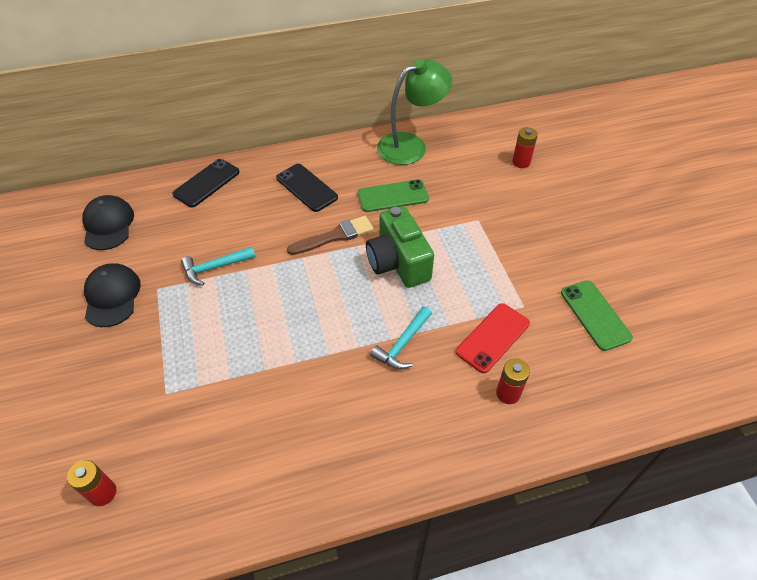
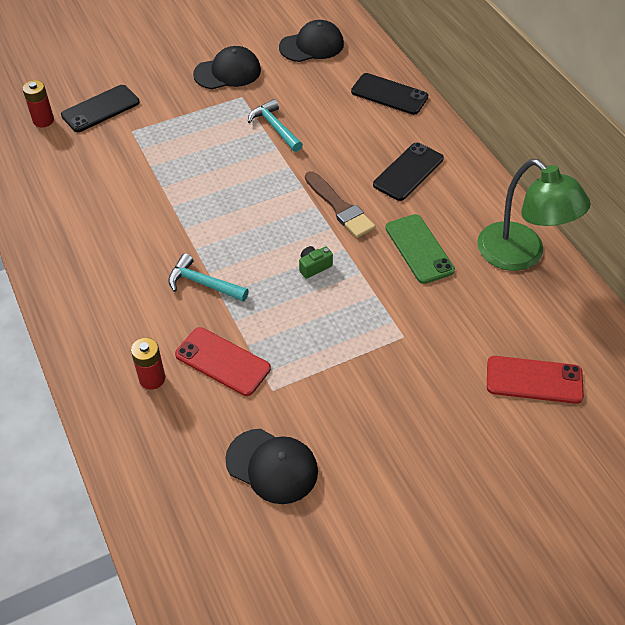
camera: 80 degrees right, 0 degrees up
(112, 424) = (100, 109): none -> black phone
(398, 262) = (314, 266): green camera -> green camera, size x0.40
(521, 162) = (534, 380): red battery -> red phone
(595, 315) = (272, 466): green phone -> black cap

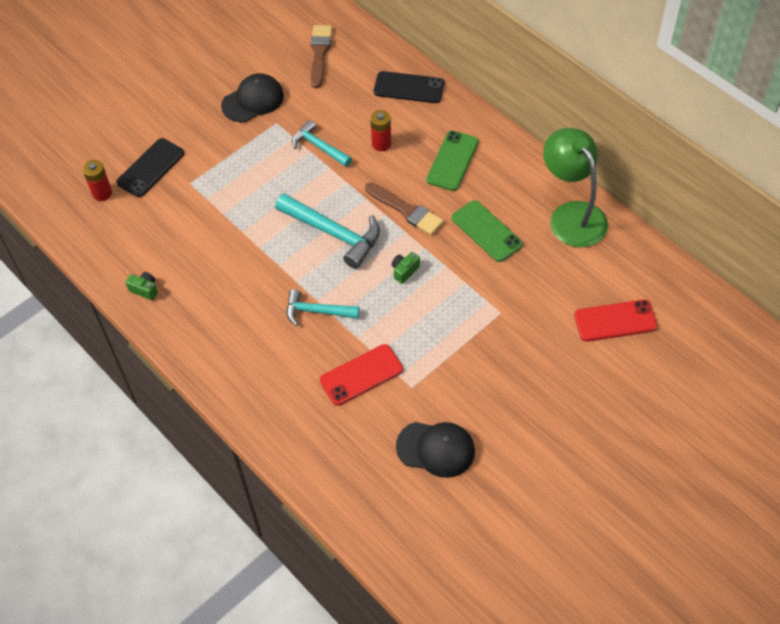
camera: 15 degrees left, 5 degrees up
(39, 218) = (145, 289): none -> green camera
(152, 378) = (309, 405): red battery -> red battery (381, 144)
(222, 361) = (361, 375): red phone -> red phone turned 45 degrees counterclockwise
(254, 212) = (333, 233): none -> turquoise hammer
(312, 45) = (319, 53): black cap -> brown brush
(408, 172) = (452, 161): black phone -> green phone
(521, 255) = (572, 215): green lamp -> green lamp turned 150 degrees counterclockwise

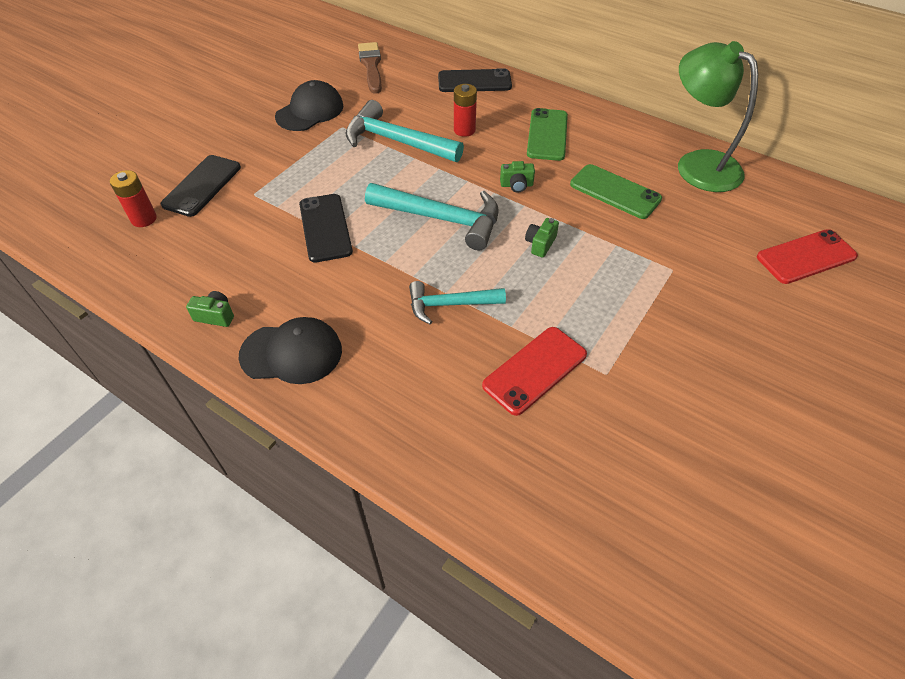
camera: 15 degrees left, 5 degrees down
(239, 226) = (325, 228): none -> black phone
(319, 147) = (396, 141): turquoise hammer -> turquoise hammer, size x1.60
(406, 210) = (516, 185): brown brush -> green camera
(436, 449) = (674, 448): black cap -> black cap (291, 353)

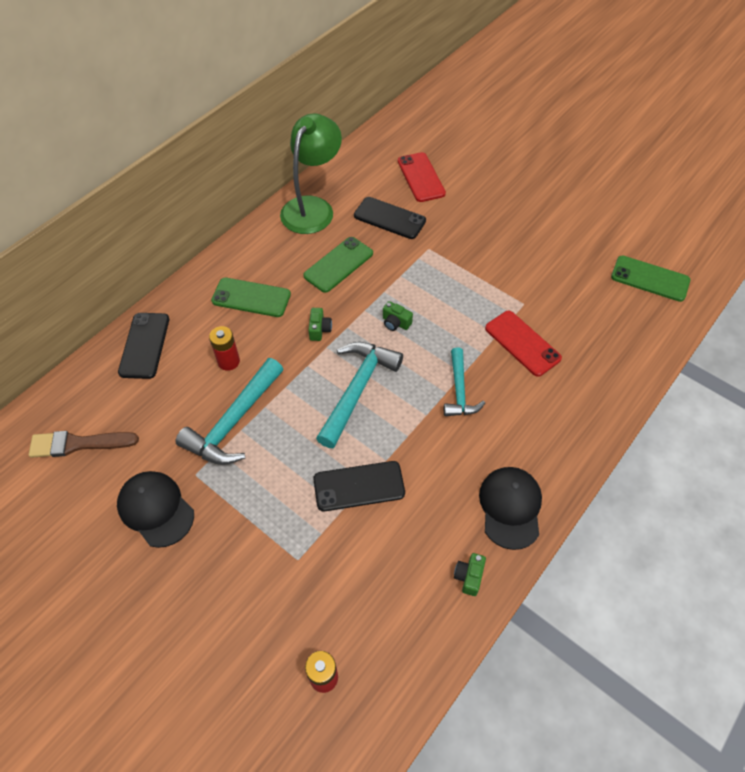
camera: 85 degrees left, 5 degrees up
(202, 186) = (275, 618): black phone -> black phone (389, 218)
(698, 164) = (312, 207): green lamp -> green lamp turned 150 degrees clockwise
(718, 564) = (650, 279): none -> green phone

